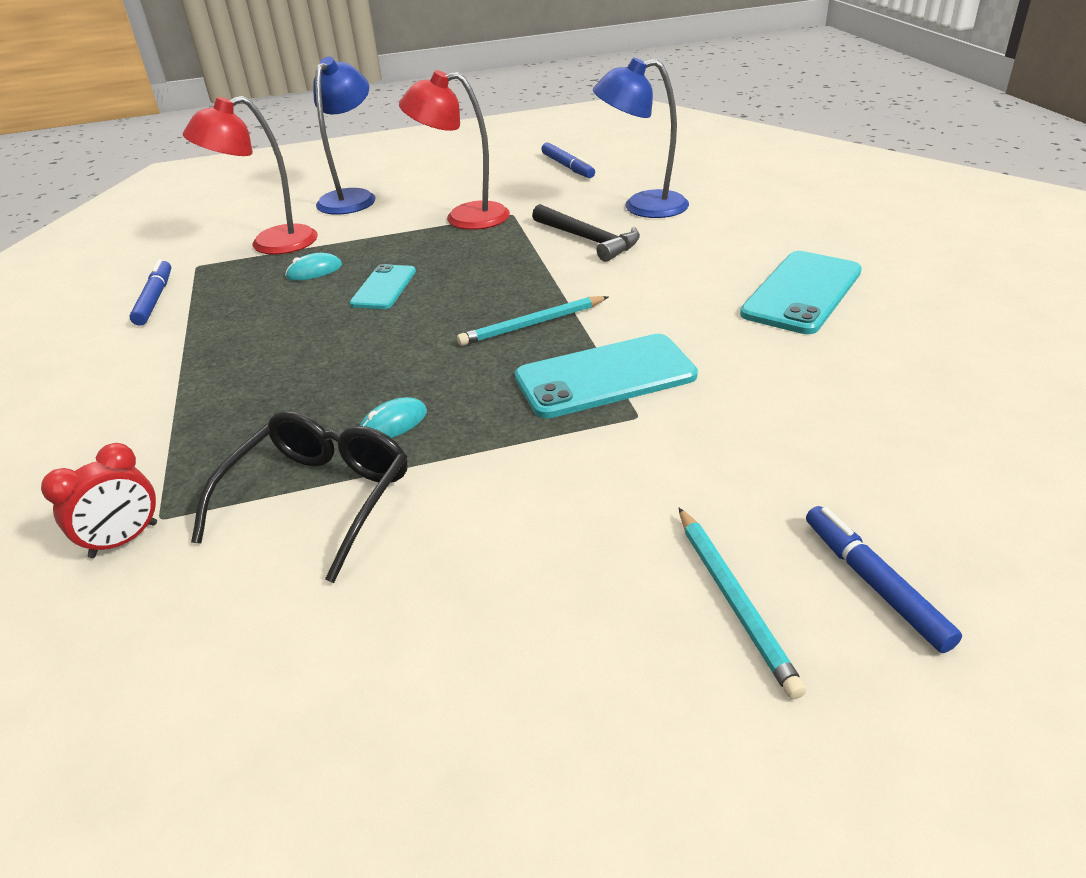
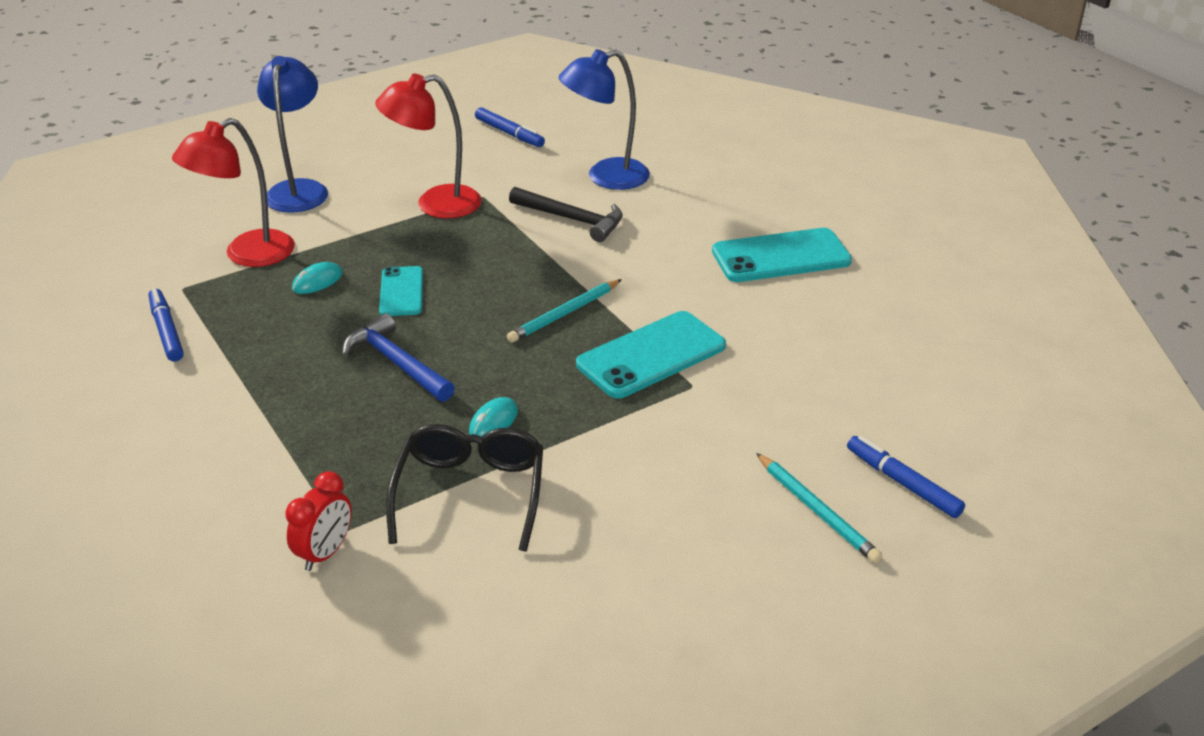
camera: 20 degrees left, 0 degrees up
(335, 351) = (397, 363): none -> blue hammer
(802, 293) = (781, 256): turquoise phone -> turquoise phone turned 60 degrees clockwise

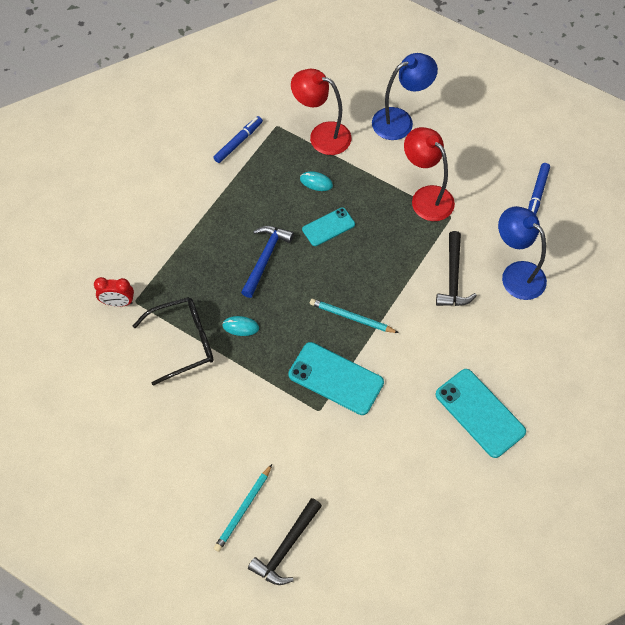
camera: 65 degrees right, 25 degrees up
(902, 483) = (286, 547): blue marker -> black hammer

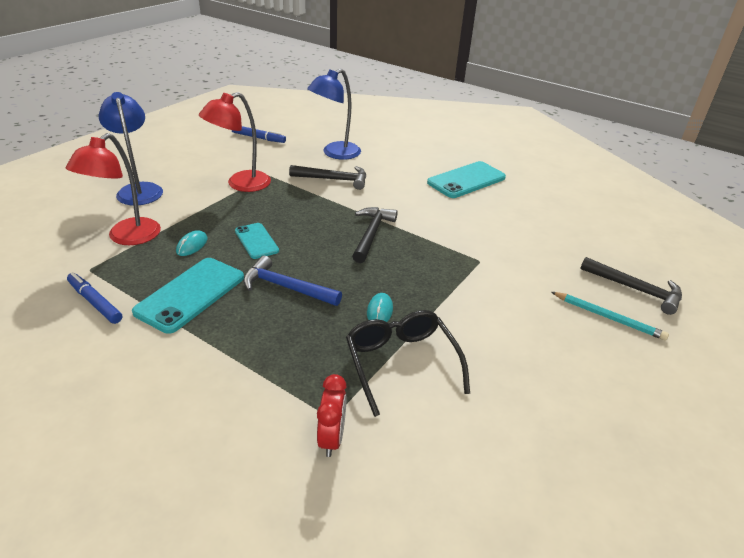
camera: 90 degrees left, 25 degrees down
(335, 379) = (442, 248): turquoise phone -> turquoise phone (191, 294)
(352, 317) = (372, 234): turquoise pencil -> black hammer

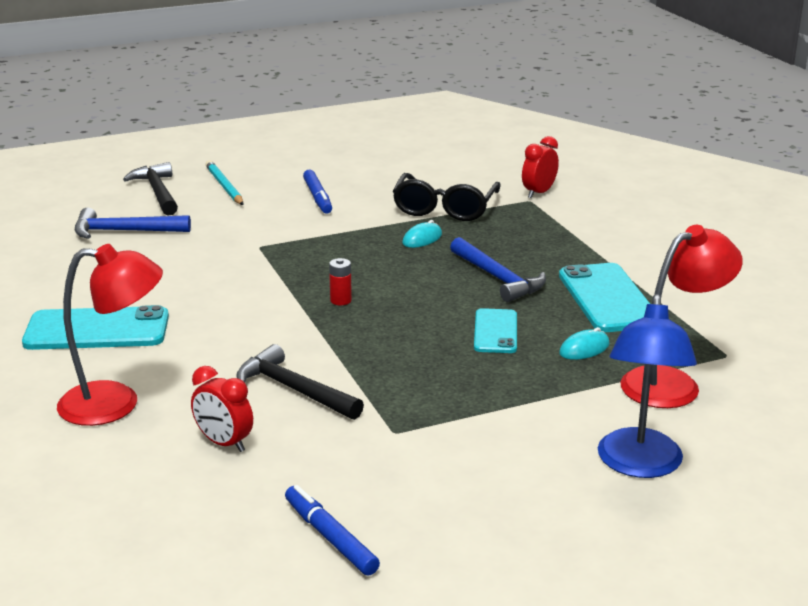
camera: 145 degrees left, 10 degrees down
(95, 302) = (718, 318): blue marker -> blue marker (317, 197)
(191, 294) = (607, 298): turquoise phone -> turquoise phone turned 75 degrees counterclockwise
(241, 184) = (455, 425): red lamp -> red lamp (116, 404)
(335, 153) = (224, 443): blue lamp -> red clock
(372, 234) = (341, 300): black hammer -> red battery
(578, 243) = (124, 231): none -> blue hammer

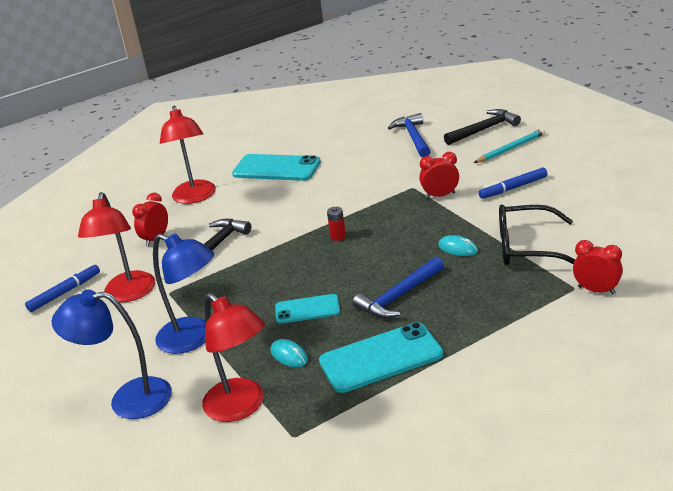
camera: 85 degrees right, 5 degrees up
(97, 330) = (276, 168): turquoise phone -> turquoise phone turned 60 degrees counterclockwise
(296, 234) = (440, 195): none -> red clock
(377, 469) = (128, 294): none -> red lamp
(523, 412) = (194, 339): none -> blue lamp

